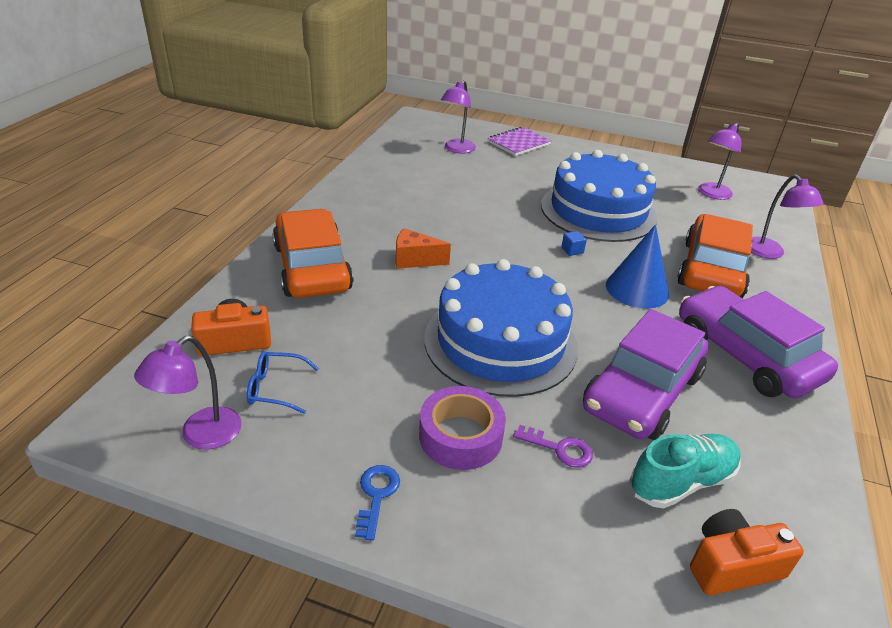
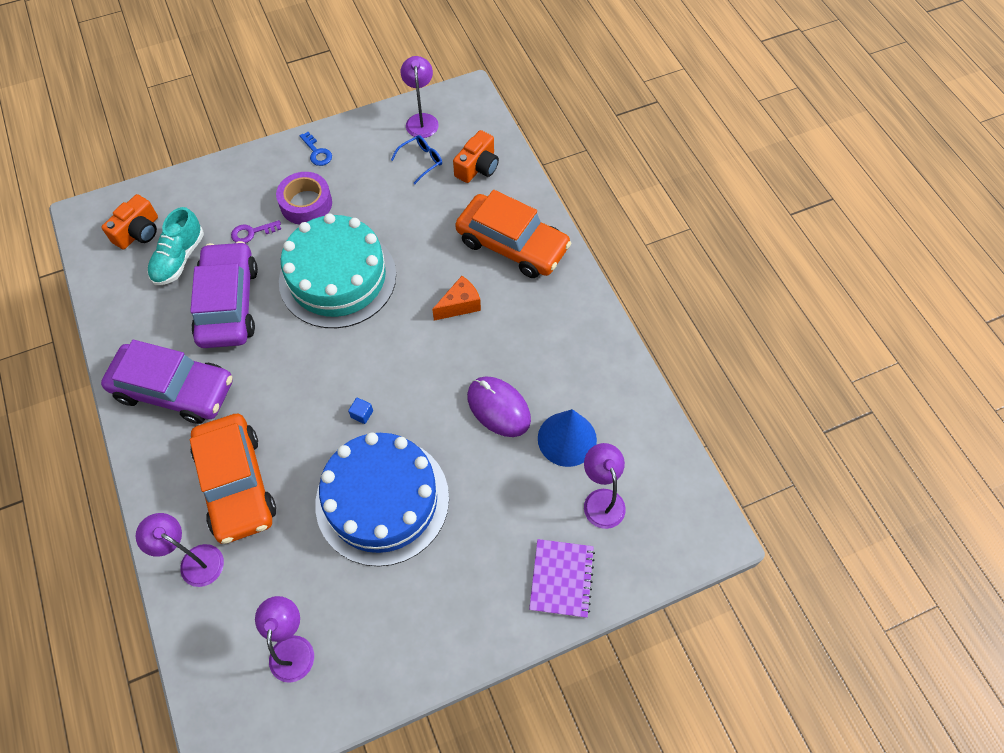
camera: 140 degrees right, 25 degrees up
(465, 203) = (498, 408): none -> purple mouse
(500, 342) = (337, 278): blue cake -> turquoise cake
(637, 289) = (283, 404): blue cone -> blue cone (567, 439)

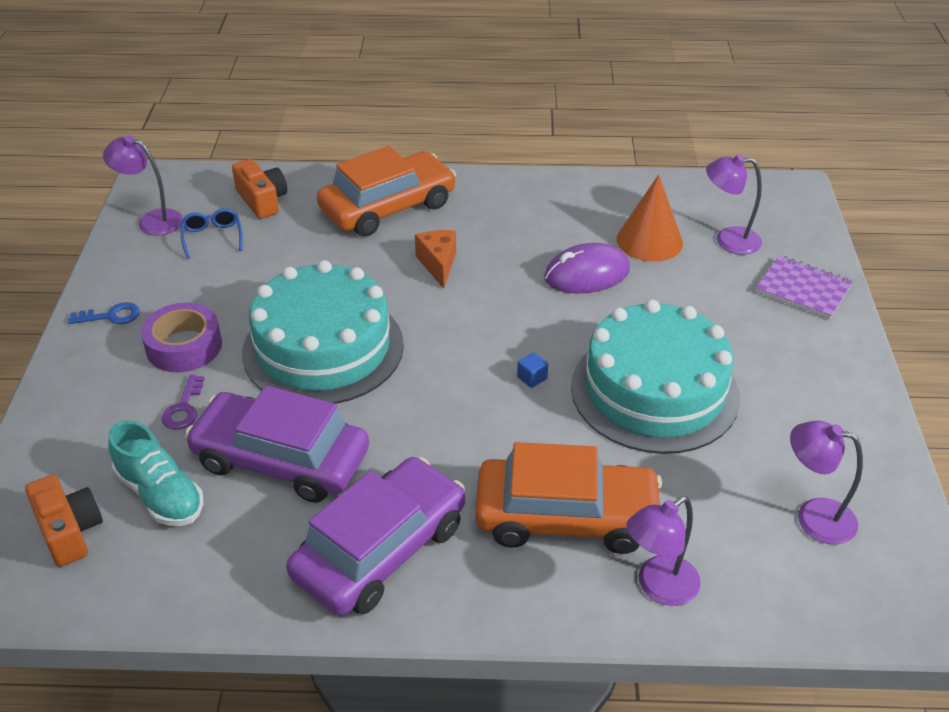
camera: 65 degrees left, 20 degrees down
(382, 500) = (654, 391): blue cake -> turquoise cake
(567, 439) = (649, 241): blue cone -> orange cone

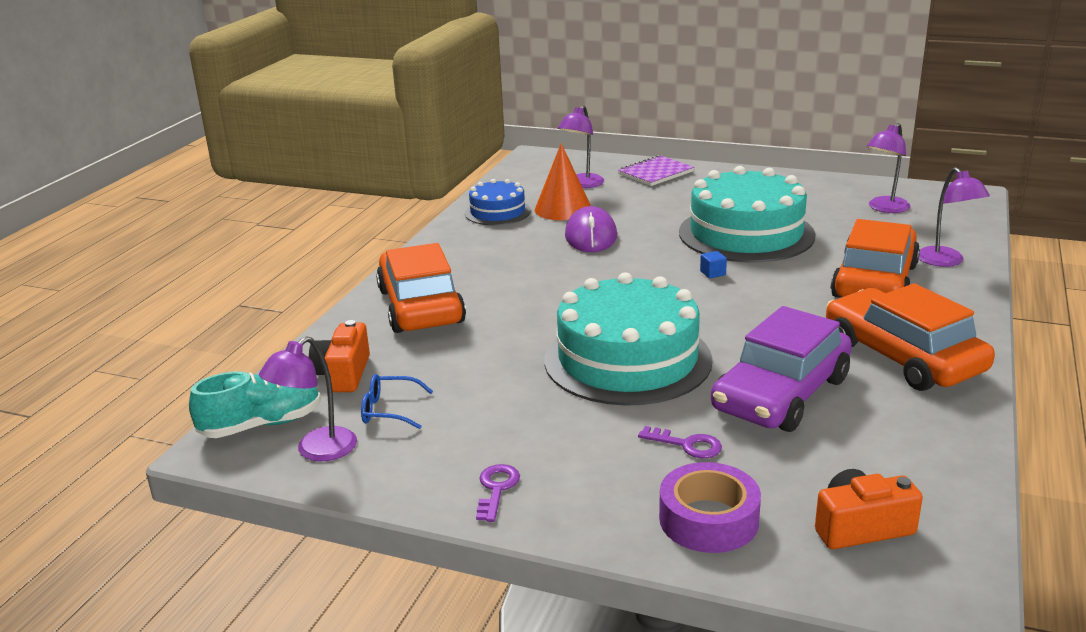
camera: 70 degrees left, 15 degrees down
(111, 316) = (496, 489): blue key -> purple key
(160, 494) = (815, 465): turquoise shoe -> turquoise shoe (261, 425)
(184, 346) = (583, 439): purple tape -> purple tape (708, 519)
(262, 200) = (343, 374): orange camera -> orange camera turned 75 degrees counterclockwise
(380, 550) = (902, 357): purple car -> orange car
(438, 264) = (534, 293): orange cheese -> none
(616, 200) = (497, 212): none -> blue cake

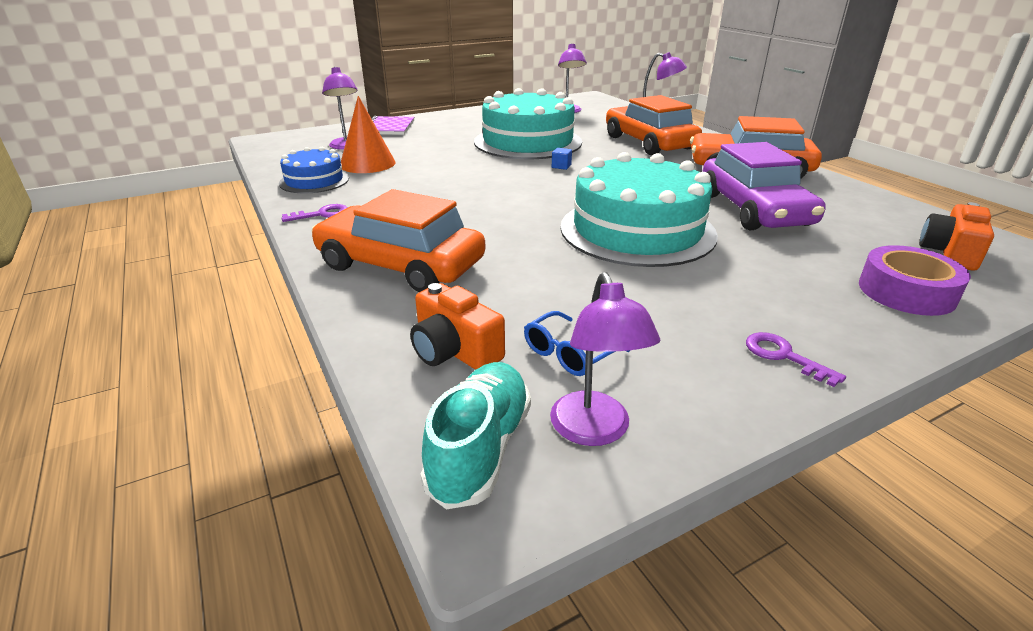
camera: 50 degrees left, 5 degrees up
(591, 236) = (430, 172): purple mouse -> none
(687, 445) = (790, 259): purple key -> purple key (322, 214)

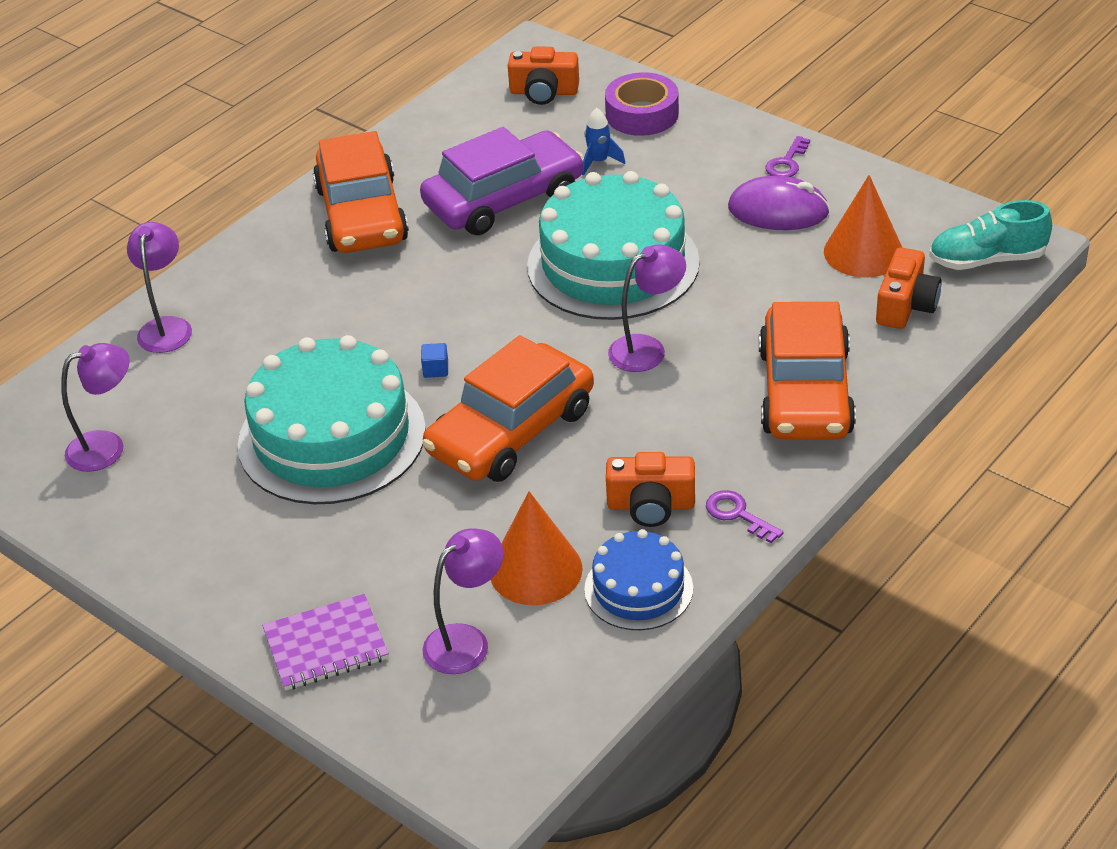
camera: 110 degrees left, 10 degrees up
(369, 194) = (651, 505): none -> orange camera
(568, 354) = (863, 252): blue glasses -> orange cone
(594, 431) = (933, 223): purple lamp -> purple lamp (647, 348)
(649, 143) = (277, 314): orange car -> orange car (511, 431)
(680, 323) = (778, 210): none -> purple mouse
(806, 253) = (599, 162): none -> blue rocket

